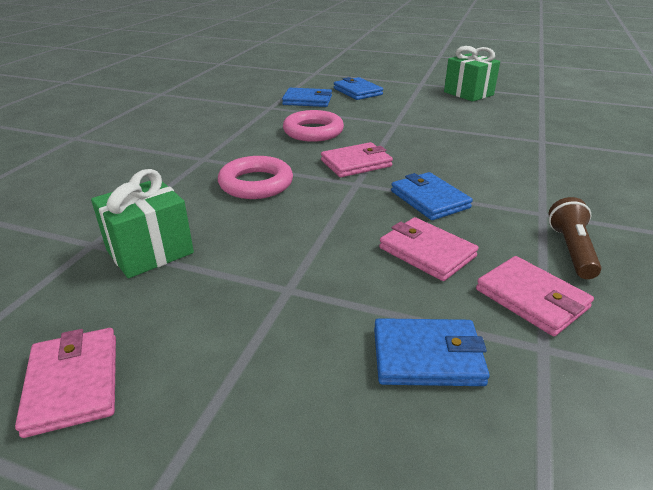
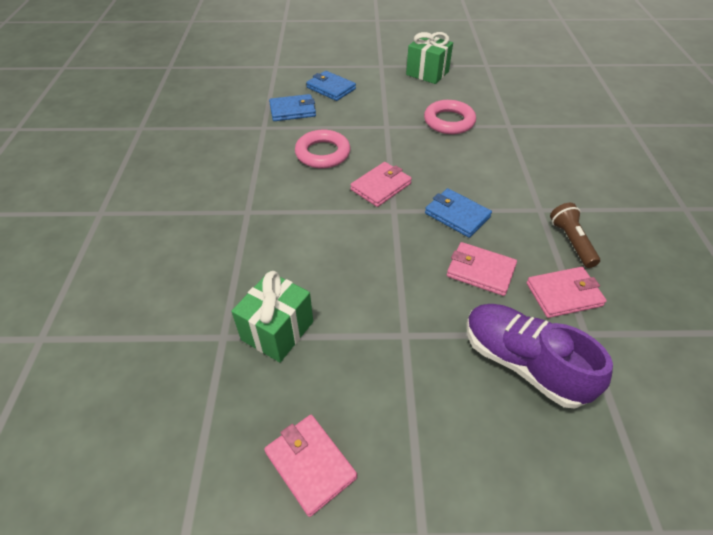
camera: 20 degrees left, 15 degrees up
(256, 184) = (313, 231): pink ring -> pink ring (449, 121)
(427, 356) = (523, 363): blue wallet -> purple shoe
(531, 299) = (563, 294): pink wallet -> pink wallet turned 45 degrees counterclockwise

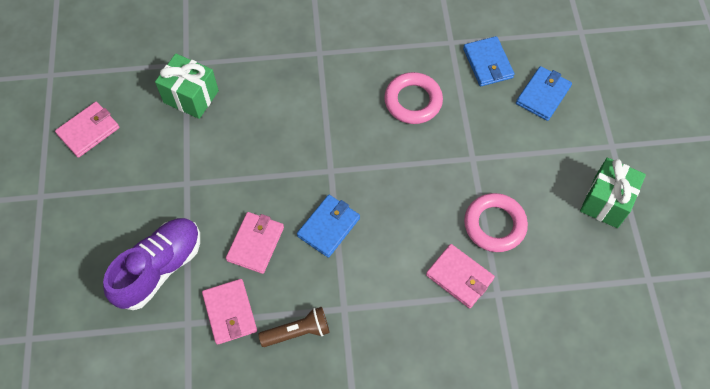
camera: 85 degrees right, 15 degrees up
(381, 186) = (365, 157): pink wallet -> pink wallet (459, 277)

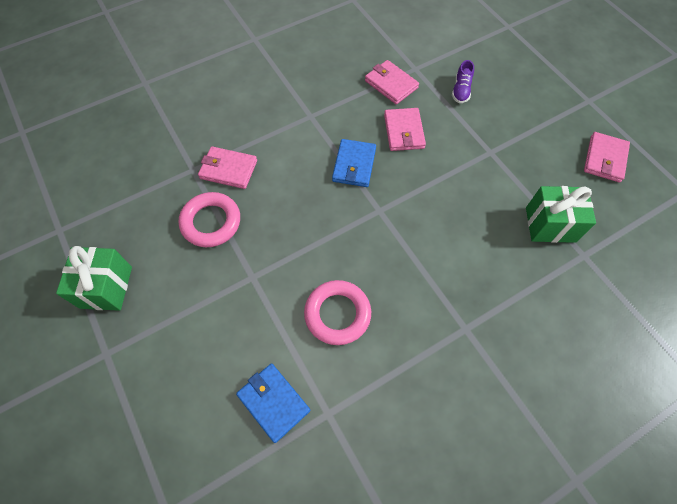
camera: 155 degrees right, 0 degrees up
(159, 268) = (461, 90): purple shoe -> purple shoe, size x0.48
(298, 331) = (336, 91): brown flashlight -> none
(543, 95) = (196, 386): blue wallet -> none

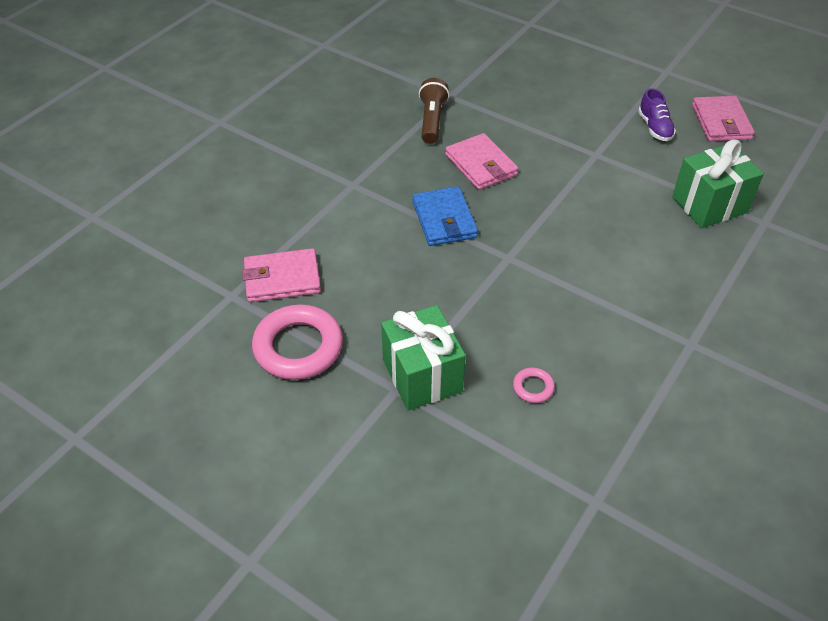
camera: 25 degrees left, 15 degrees down
(106, 287) = (196, 480): green gift -> green gift (422, 375)
(273, 402) = (520, 519): blue wallet -> none
(337, 314) = (533, 387): pink ring -> pink ring, size x0.44
(391, 84) = (432, 120): pink wallet -> brown flashlight
(461, 90) = (519, 102): purple shoe -> purple shoe (654, 128)

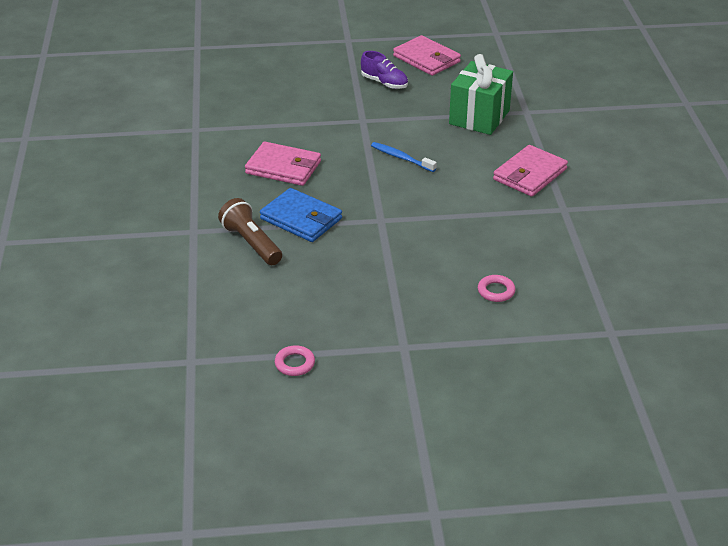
camera: 40 degrees left, 10 degrees down
(282, 279) = (220, 326): pink wallet -> pink wallet (530, 174)
(298, 347) = (295, 363): pink ring -> pink ring, size x0.44
(422, 375) = (412, 328): green gift -> none
(432, 120) = (203, 154): brown flashlight -> brown flashlight (251, 243)
(591, 208) = (401, 158): none -> blue toothbrush

